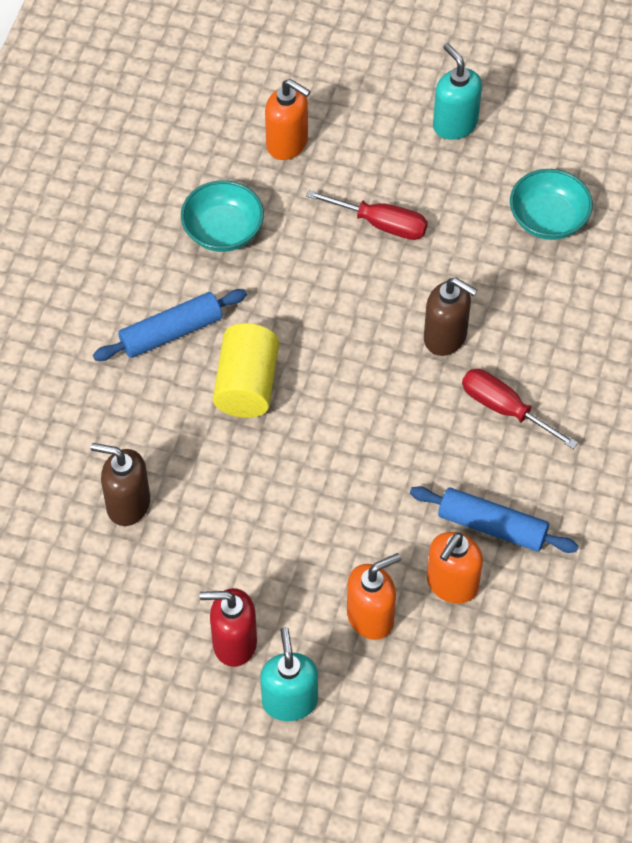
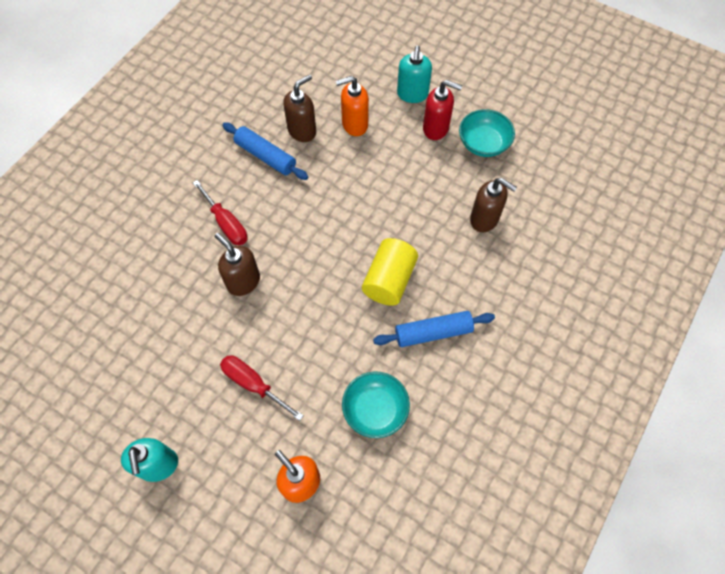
camera: 165 degrees left, 5 degrees up
(452, 584) = (302, 131): orange soap dispenser -> brown soap dispenser
(548, 219) = (129, 356): turquoise bowl -> turquoise bowl (483, 143)

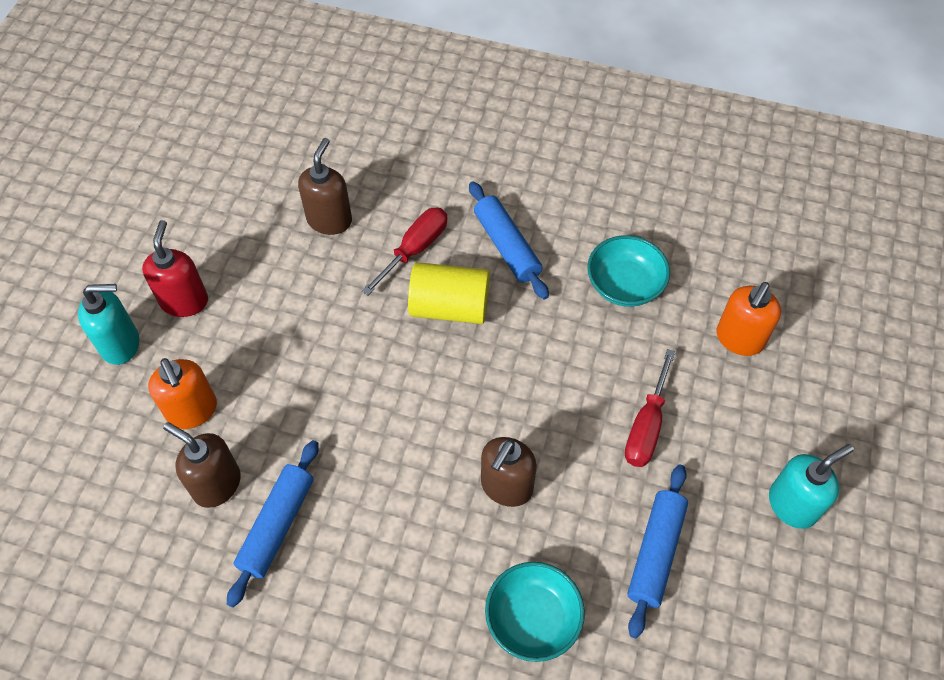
camera: 105 degrees left, 5 degrees down
(165, 358) = (655, 553): none -> blue rolling pin
(226, 223) = (416, 544): red screwdriver -> red screwdriver (415, 249)
(483, 143) = (204, 240): turquoise bowl -> turquoise bowl (532, 619)

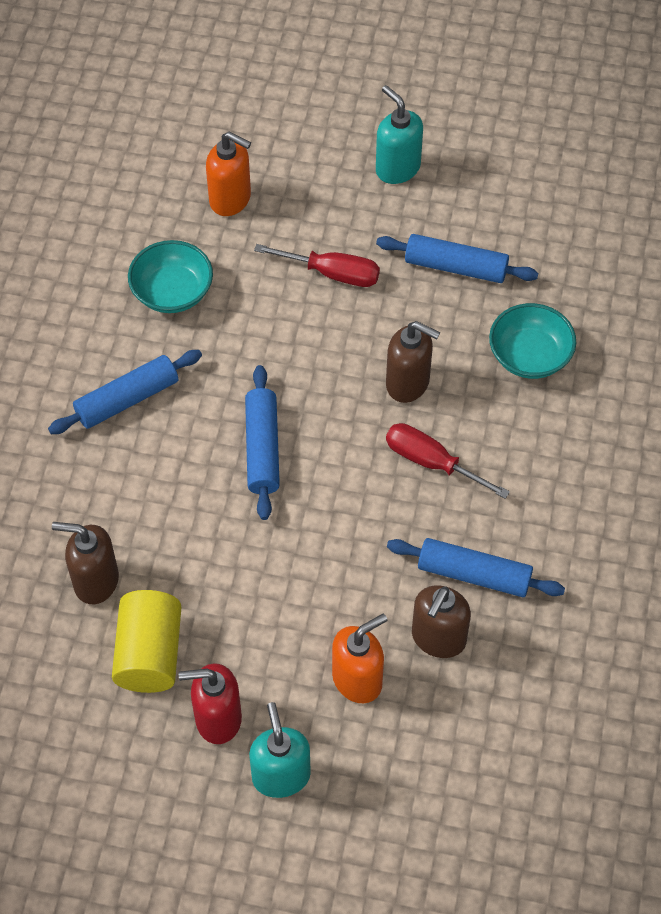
camera: 95 degrees left, 0 degrees up
(415, 249) = (134, 488): red screwdriver -> red screwdriver (431, 462)
(443, 349) = (262, 448): none -> blue rolling pin
(449, 307) = (209, 447): yellow cylinder -> yellow cylinder (149, 653)

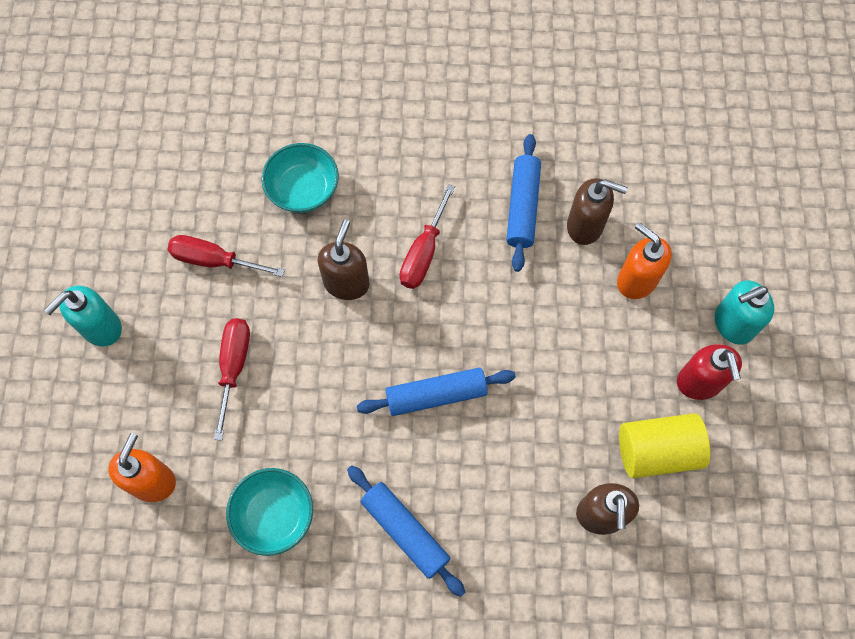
camera: 100 degrees left, 10 degrees up
(456, 267) = (214, 260): blue rolling pin -> red screwdriver

